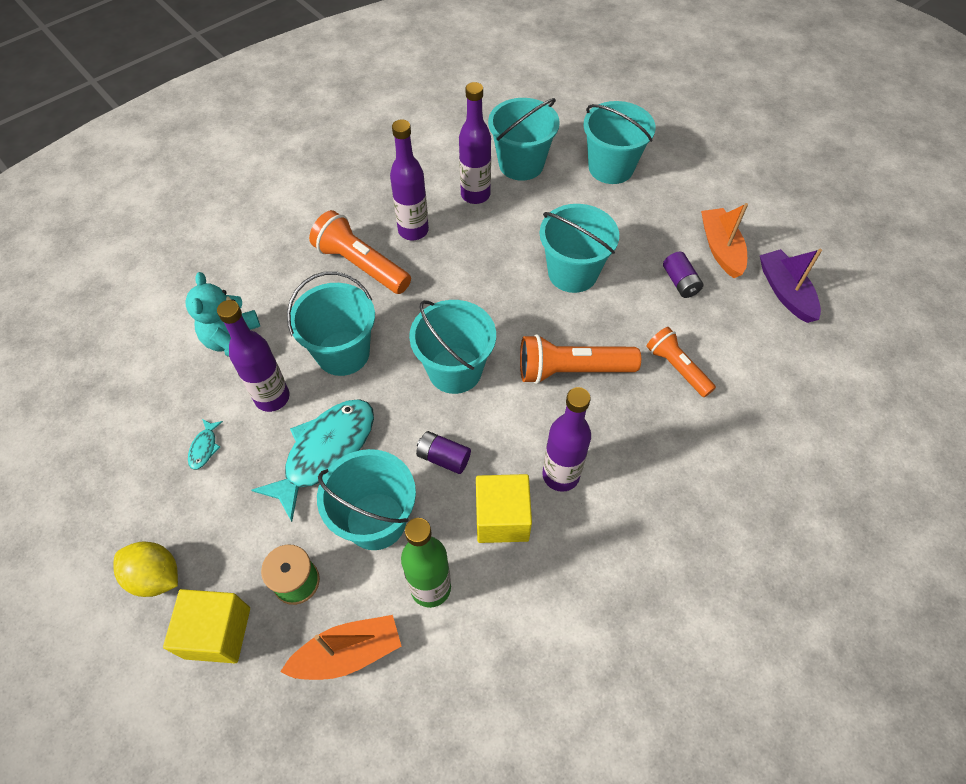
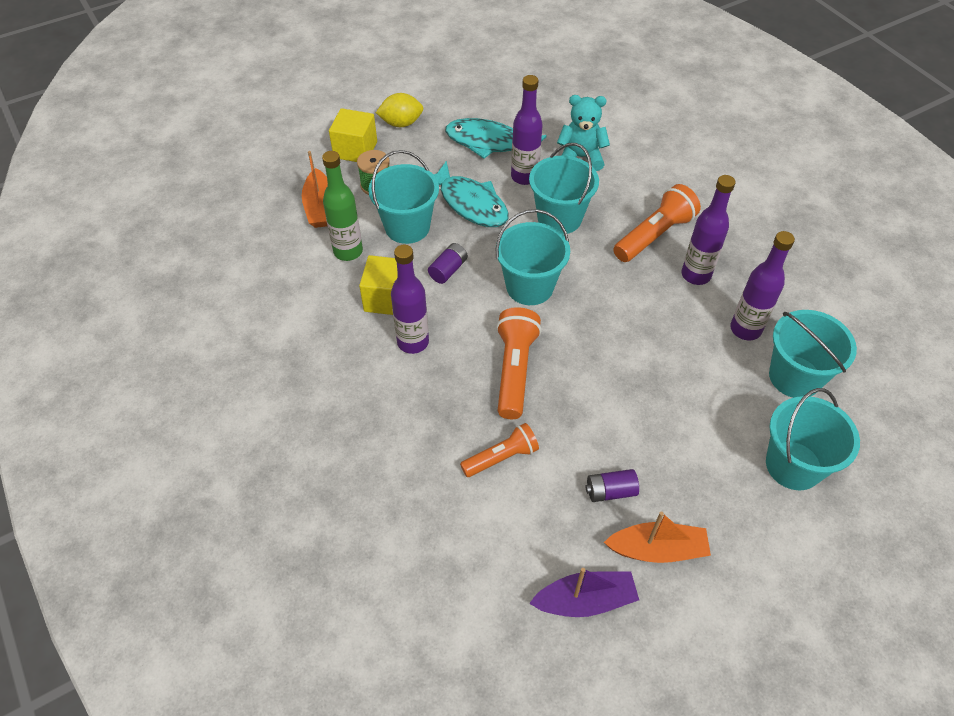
camera: 100 degrees right, 5 degrees down
(156, 576) = (401, 123): yellow lemon -> yellow lemon turned 45 degrees clockwise
(204, 448) = (489, 143): turquoise fish -> turquoise fish, size x2.48
(572, 273) = (632, 394): turquoise bucket -> none

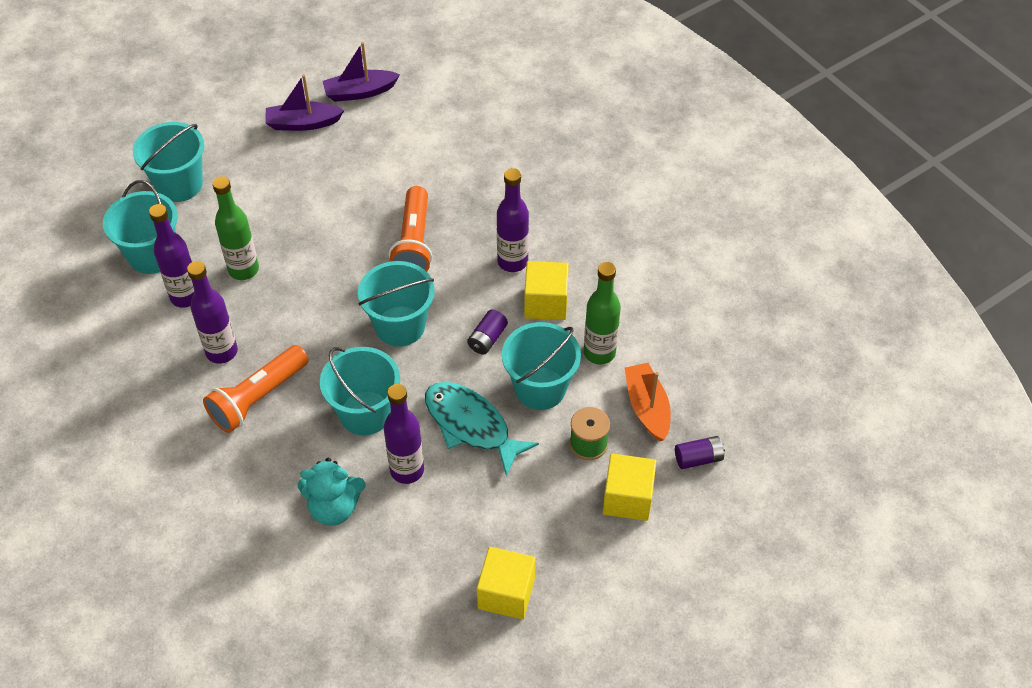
camera: 175 degrees right, 0 degrees up
(401, 123) = (577, 550): yellow lemon -> none
(456, 104) = (506, 593): none -> yellow cube
(489, 143) = (454, 524): turquoise fish -> none
(501, 457) = (423, 174): orange flashlight -> none
(610, 491) = (334, 157): purple battery -> purple battery (698, 458)
(657, 549) = (303, 123): orange boat -> purple boat
(692, 353) = (243, 269): none -> green bottle

